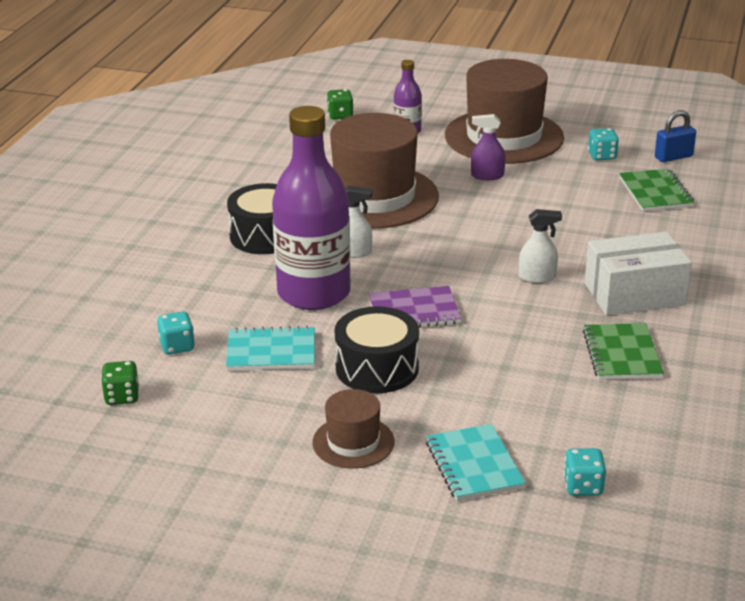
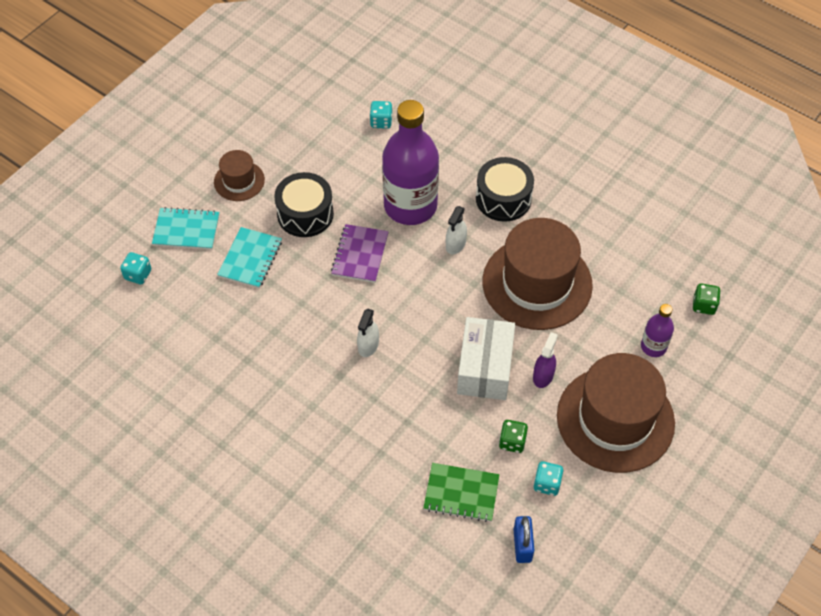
camera: 110 degrees right, 25 degrees up
(122, 397) = (341, 88): green dice -> green dice (512, 442)
(271, 352) = (351, 166): turquoise notebook -> turquoise notebook (250, 259)
(621, 354) = (248, 354): green notebook -> none
(634, 294) = (316, 398): white box -> white box (485, 368)

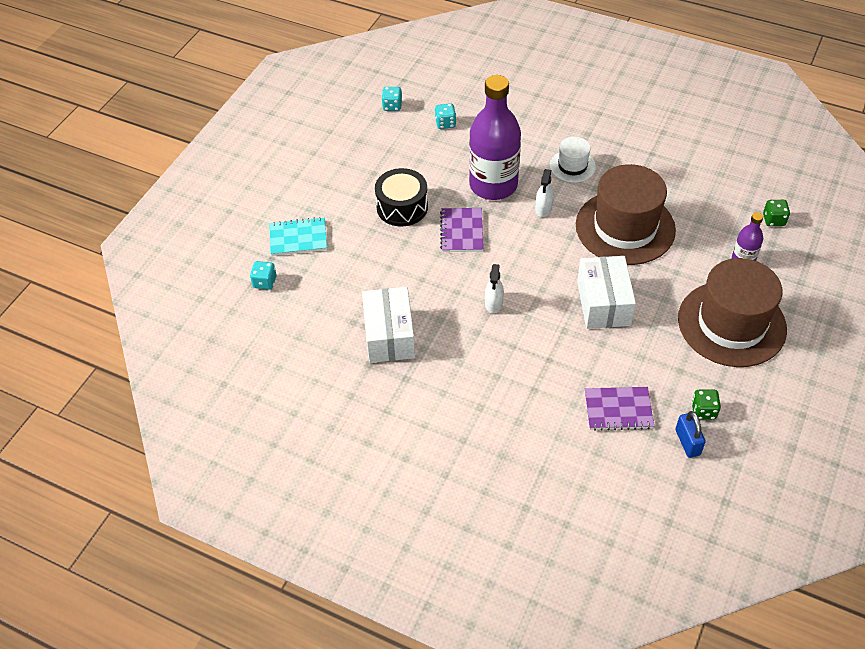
camera: 10 degrees left, 5 degrees down
(239, 181) = (334, 190): brown hat -> none
(248, 361) = (389, 335): none -> white box
(250, 259) = (364, 252): turquoise notebook -> none
(461, 493) = (618, 410): green notebook -> purple notebook
(503, 198) = (572, 166): black drum -> white hat
(512, 442) = (648, 359): green dice -> green dice (703, 411)
(543, 376) = (656, 300): purple spray bottle -> none
(547, 484) = (691, 387): turquoise dice -> turquoise dice (392, 106)

